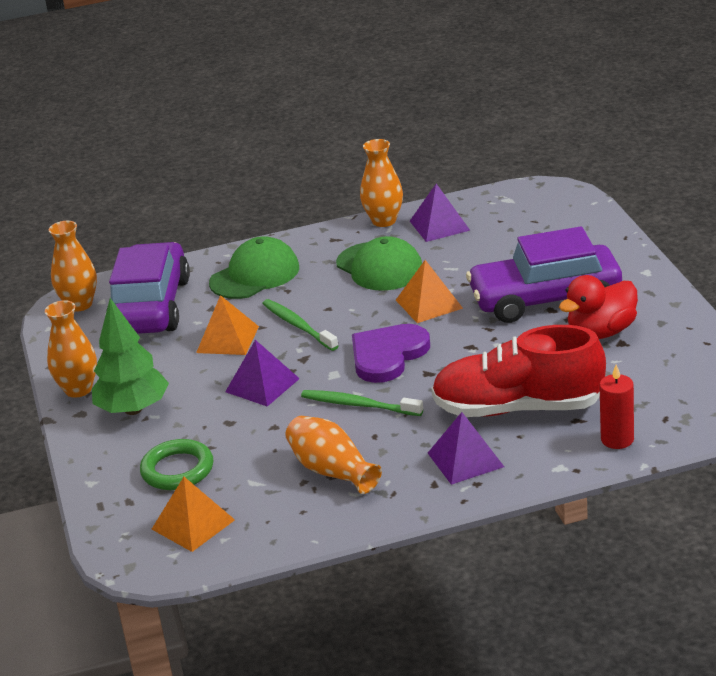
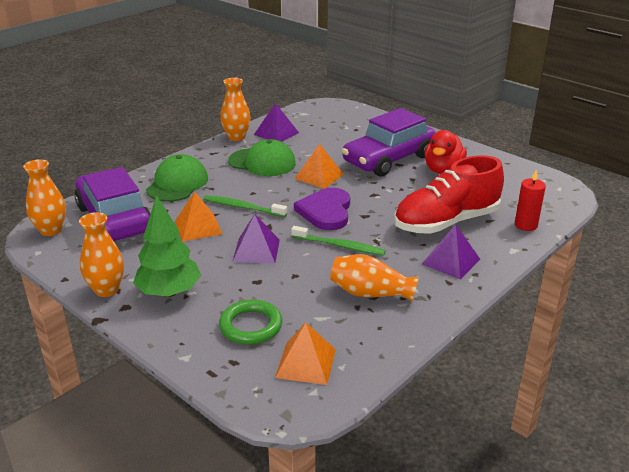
camera: 35 degrees left, 0 degrees up
(358, 405) = (340, 246): green toothbrush -> green toothbrush turned 150 degrees counterclockwise

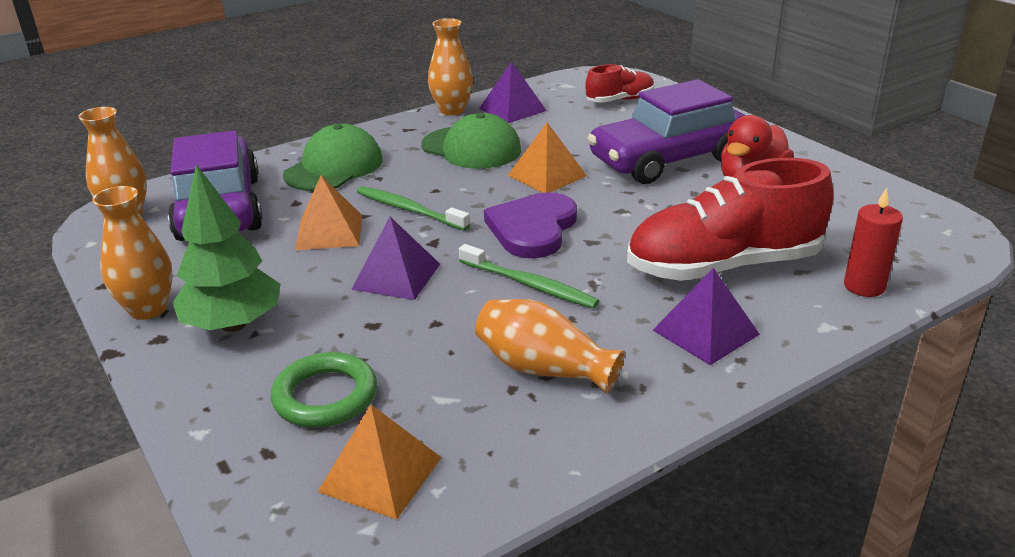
camera: 15 degrees right, 0 degrees up
(342, 121) = (620, 100): none -> red shoe

